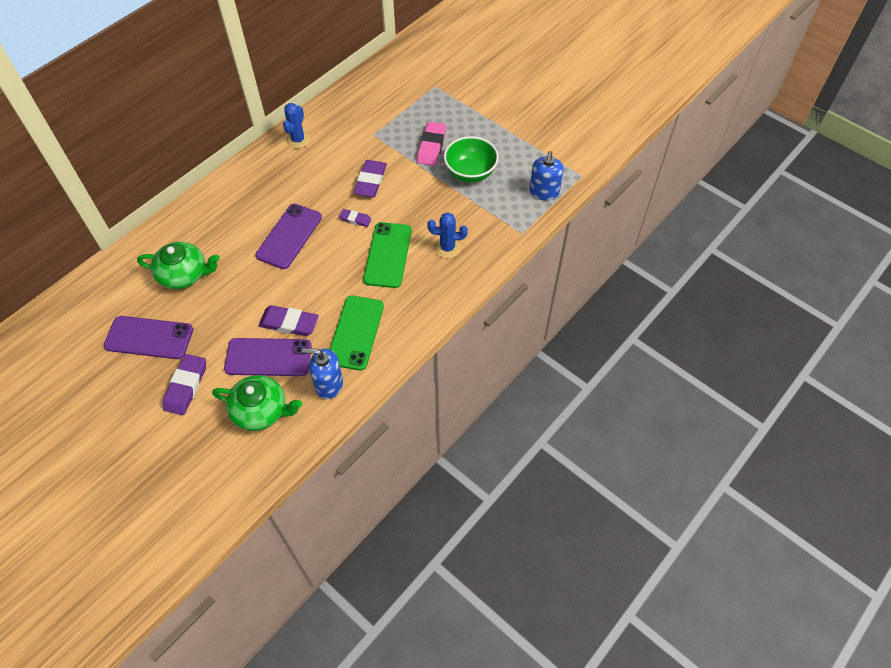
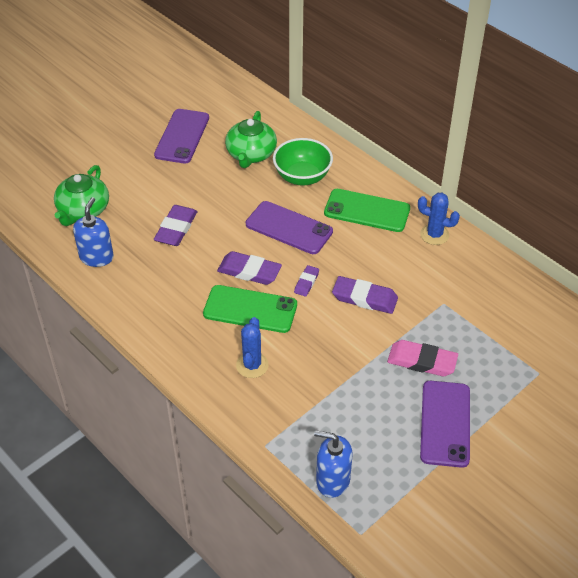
camera: 95 degrees right, 10 degrees down
(186, 386) = (123, 162): purple eraser -> purple eraser (249, 271)
(268, 357) = (140, 214): purple phone -> purple phone (445, 423)
(356, 332) = (152, 279): green phone -> green phone (367, 211)
(470, 172) = (373, 399): green bowl -> green bowl (302, 177)

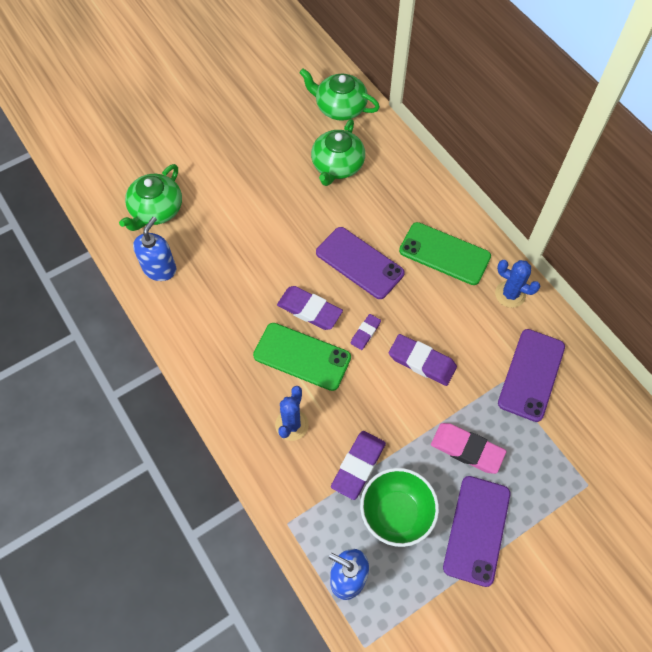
camera: 10 degrees right, 15 degrees up
(176, 228) = (245, 246): purple eraser -> purple eraser (358, 466)
(182, 136) = (271, 134): purple phone -> purple phone (531, 375)
(243, 108) = (339, 107): none -> green teapot
(302, 177) = (385, 201): green bowl -> green bowl (396, 513)

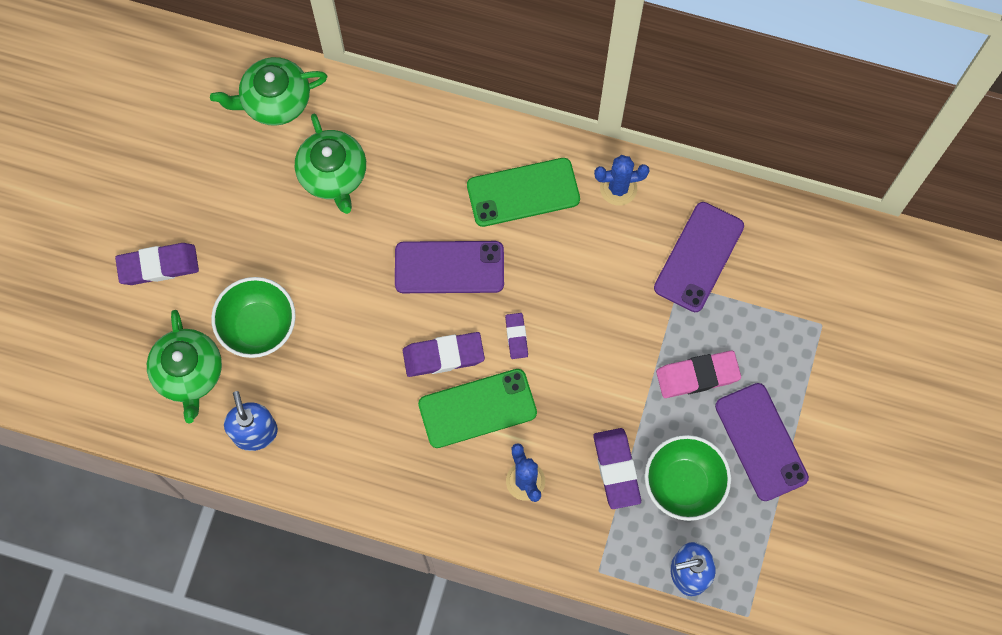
camera: 40 degrees left, 10 degrees up
(217, 214) = (258, 326): none -> green bowl
(422, 362) = (592, 323): purple eraser -> purple eraser (158, 266)
(531, 375) = (699, 257): purple phone -> purple phone turned 45 degrees clockwise

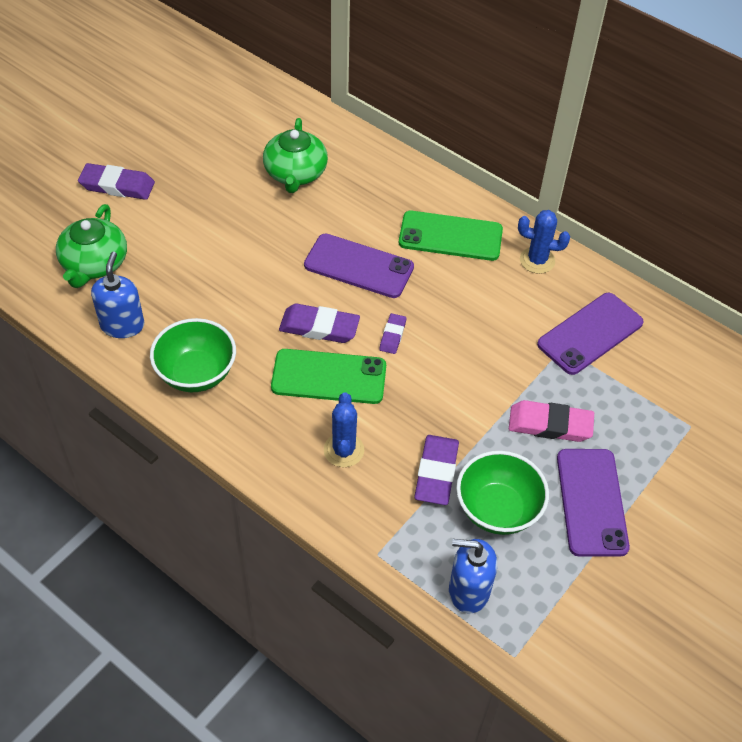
camera: 20 degrees right, 20 degrees down
(258, 326) = (172, 252): green bowl -> green bowl (196, 373)
(274, 100) = (275, 114): green teapot -> none

